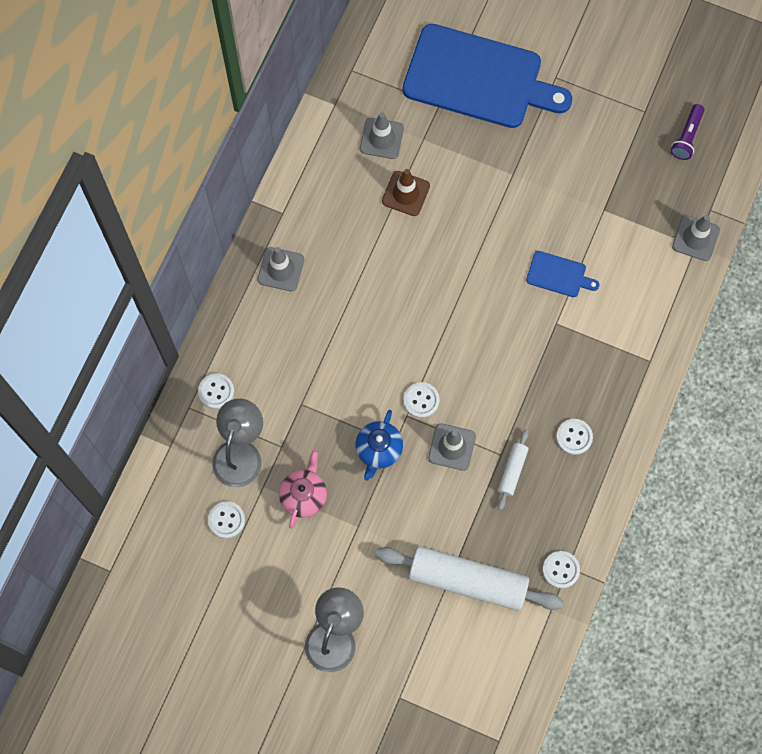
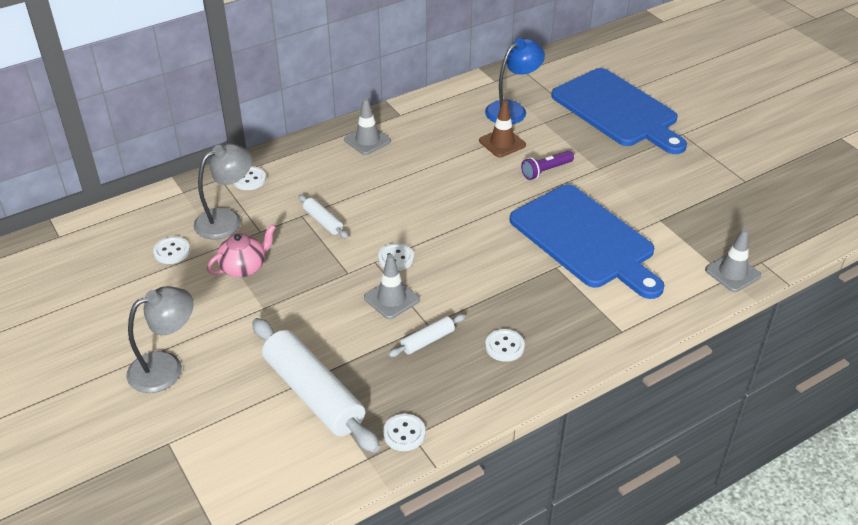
camera: 35 degrees right, 30 degrees down
(326, 399) = (323, 221): none -> white rolling pin
(378, 450) = (330, 270): blue teapot -> none
(381, 138) = (512, 109): grey traffic cone -> blue lamp
(558, 275) = (585, 240): blue cutting board -> blue cutting board, size x2.41
(687, 137) = (773, 210): purple flashlight -> purple flashlight (546, 171)

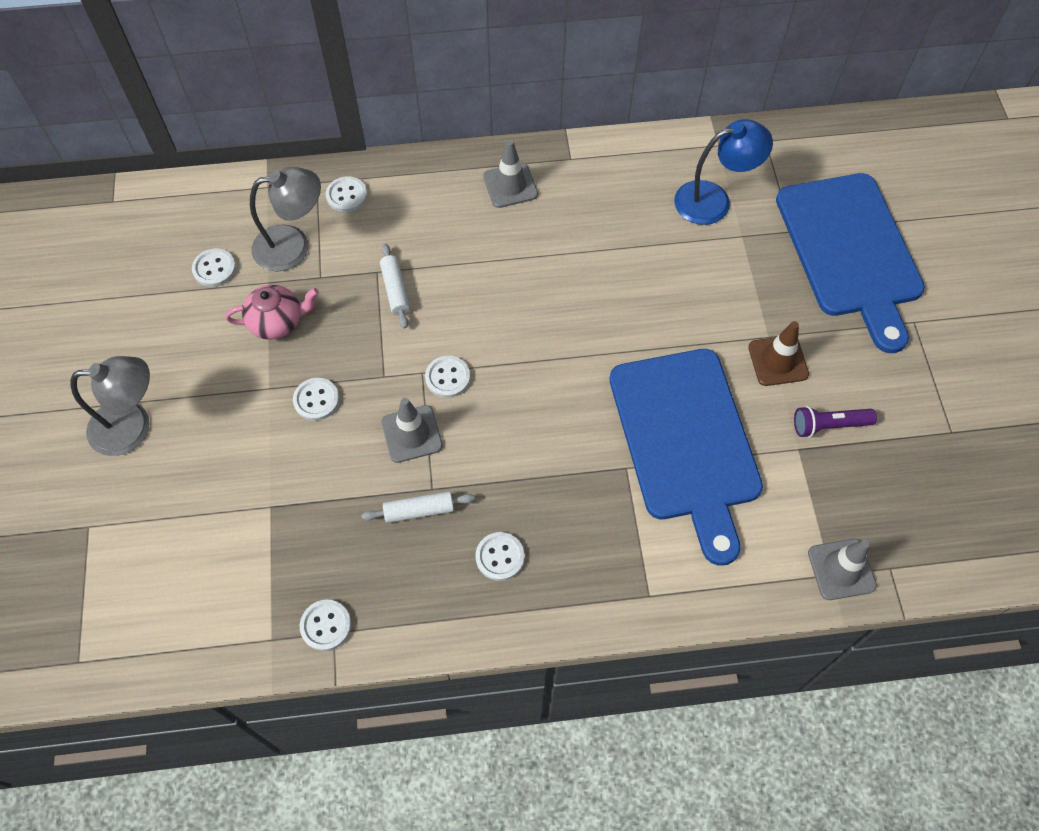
camera: 25 degrees right, 20 degrees up
(305, 303) = (316, 400): none -> white button
(314, 393) = (261, 529): white rolling pin -> none
(502, 143) = (670, 250): brown traffic cone -> brown traffic cone (778, 361)
(546, 171) = (699, 315): purple flashlight -> purple flashlight (828, 425)

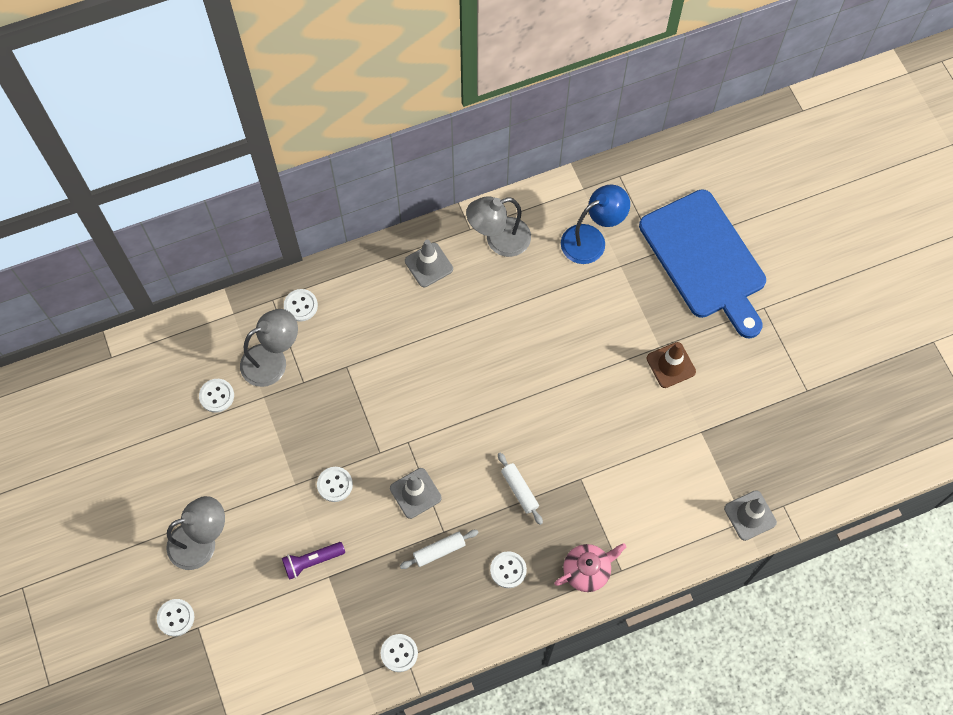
camera: 15 degrees left, 5 degrees up
(277, 322) = (283, 429): pink teapot -> pink teapot (587, 571)
(395, 290) = (366, 378): white rolling pin -> white rolling pin (519, 490)
(447, 377) = (428, 441): white button -> white button (176, 618)
(601, 177) = (499, 240): none -> grey lamp
(685, 441) = (618, 447): blue cutting board -> none
(828, 425) = (718, 408): purple flashlight -> purple flashlight (312, 561)

